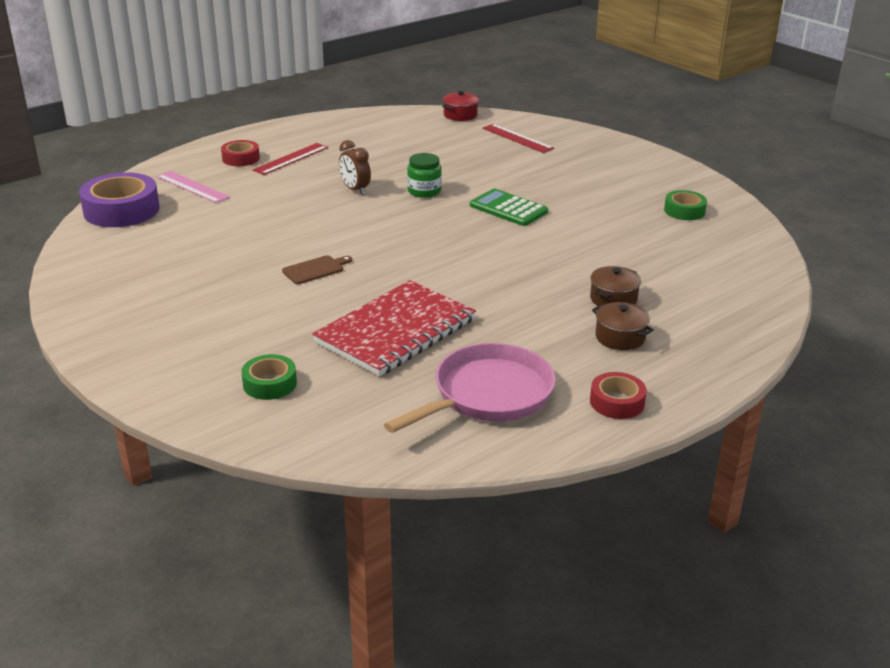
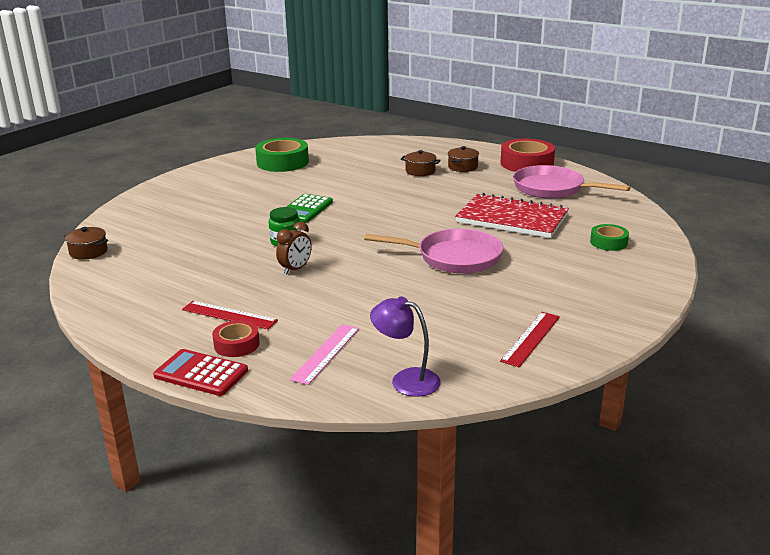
camera: 105 degrees left, 5 degrees down
(121, 210) = (406, 380): purple tape -> purple lamp
(212, 146) = (201, 373): none -> red calculator
(315, 269) = (453, 257): brown cutting board -> pink pan
(460, 115) = (88, 252): red pot -> brown pot
(517, 138) = (152, 221): red ruler -> red ruler (531, 338)
(617, 402) = (526, 163): red tape -> red tape, size x1.80
(684, 211) = (282, 162): green tape -> green tape, size x1.80

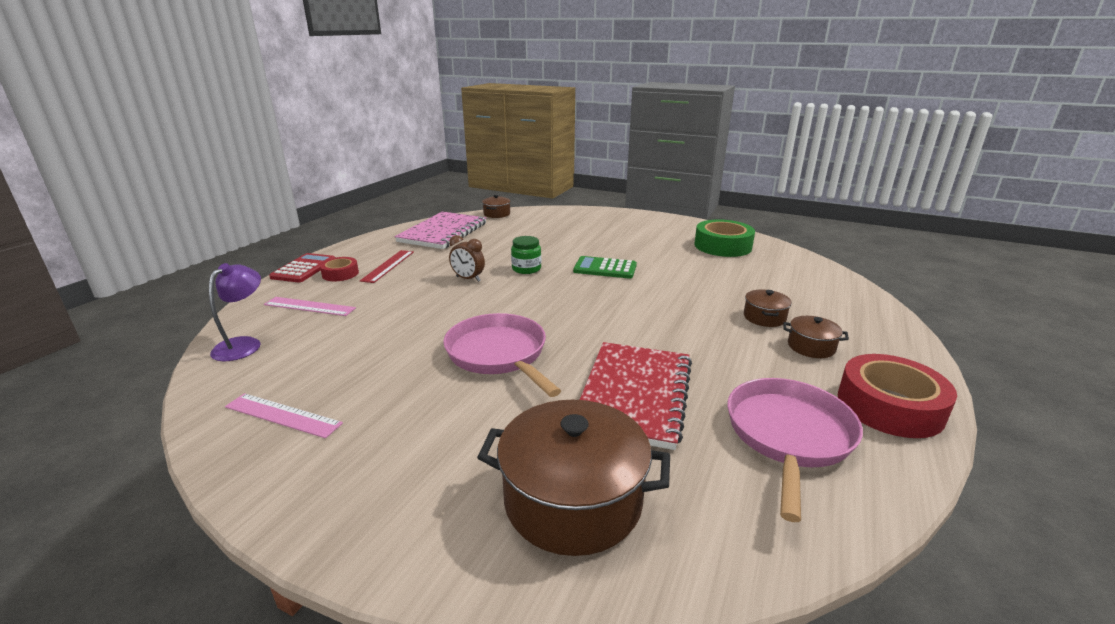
camera: 80 degrees right, 0 degrees up
(133, 285) = (443, 232): none -> pink notebook
(453, 257) = (499, 355): pink pan -> pink pan turned 150 degrees clockwise
(531, 338) = (283, 415): red ruler -> pink ruler
(608, 242) = (573, 500): green tape -> brown pot

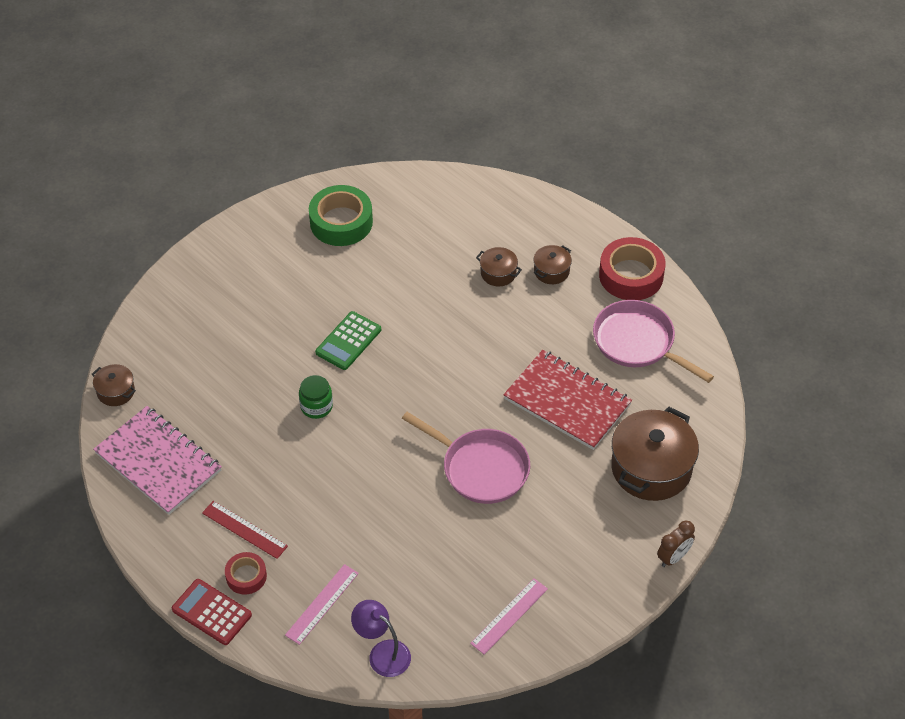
camera: 70 degrees left, 25 degrees up
(468, 279) = (318, 462): brown clock -> brown clock (673, 557)
(499, 355) = (480, 468): pink pan -> pink pan turned 135 degrees counterclockwise

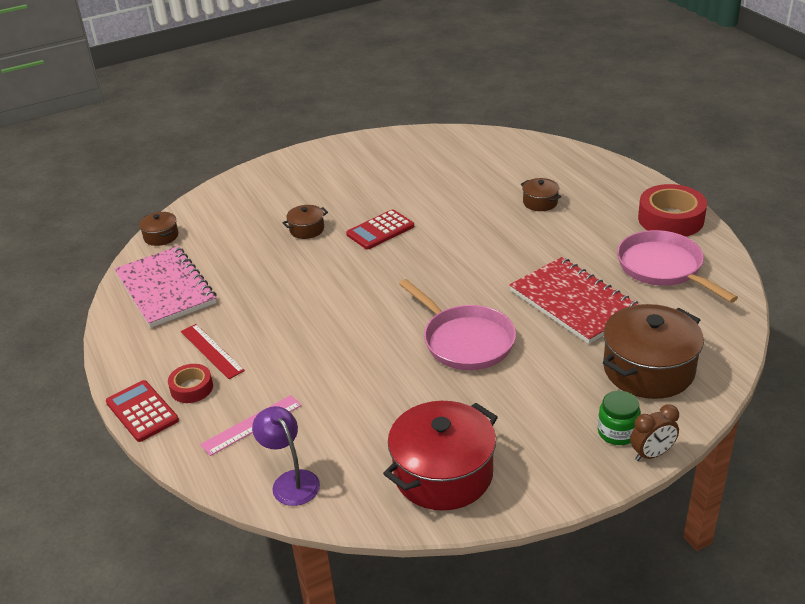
camera: 20 degrees right, 15 degrees down
(316, 406) = (328, 271): green jar -> green jar (617, 432)
(341, 222) = (412, 155): green tape -> none
(348, 341) = (380, 230): green calculator -> red calculator
(509, 616) = (443, 474): pink ruler -> red pot
(551, 271) = (592, 207): brown pot -> brown pot (307, 229)

